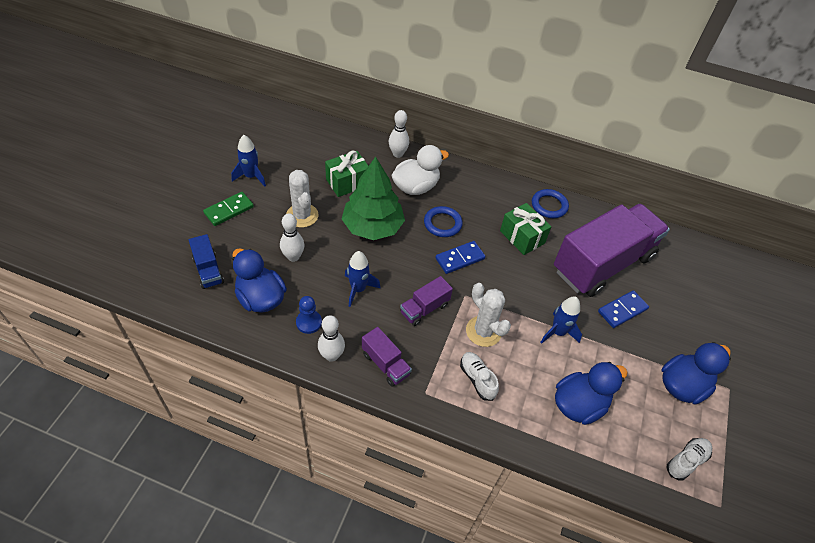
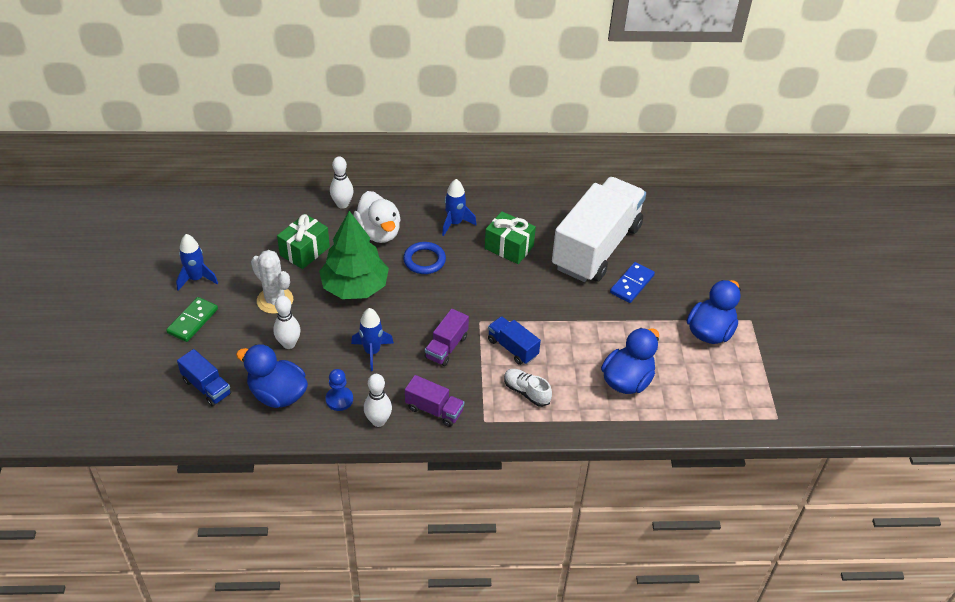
camera: 20 degrees left, 5 degrees down
(416, 187) = (379, 232): white duck -> white duck turned 120 degrees clockwise
(460, 259) = (458, 288): blue domino -> none
(483, 331) = (512, 348): white cactus -> blue truck
(549, 206) = (521, 208): blue ring -> none
(558, 332) = (581, 324): blue rocket -> blue rocket (455, 223)
(602, 264) = (596, 247): purple truck -> white truck
(686, 461) = (736, 393): white shoe -> none

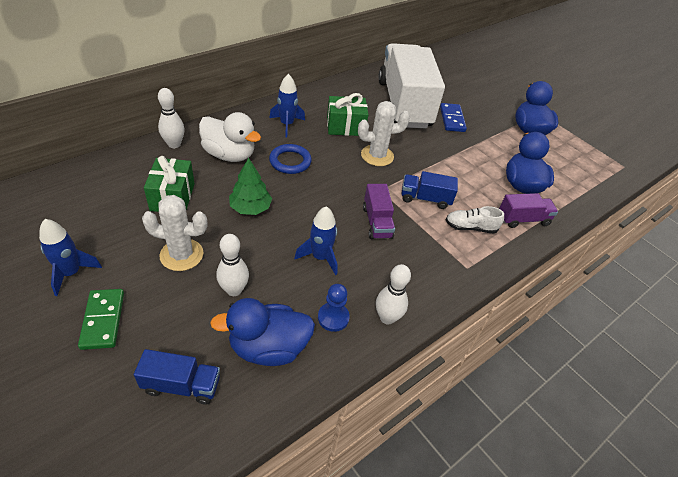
camera: 40 degrees left, 0 degrees up
(355, 287) = (250, 208): green tree -> green tree, size x0.58
(434, 410) = (421, 280): purple truck -> purple truck (523, 219)
(510, 289) = (377, 156): none -> white cactus

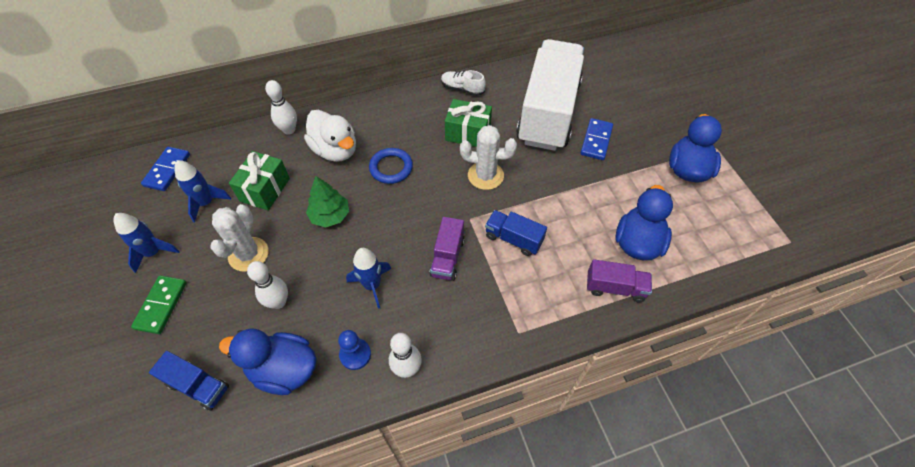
camera: 25 degrees right, 10 degrees up
(53, 196) = (167, 170): none -> blue domino
(181, 255) = (248, 254): white cactus -> white cactus turned 75 degrees clockwise
(287, 124) = (407, 122): blue rocket -> blue rocket (206, 203)
(470, 227) = (547, 285): white shoe -> white shoe (462, 89)

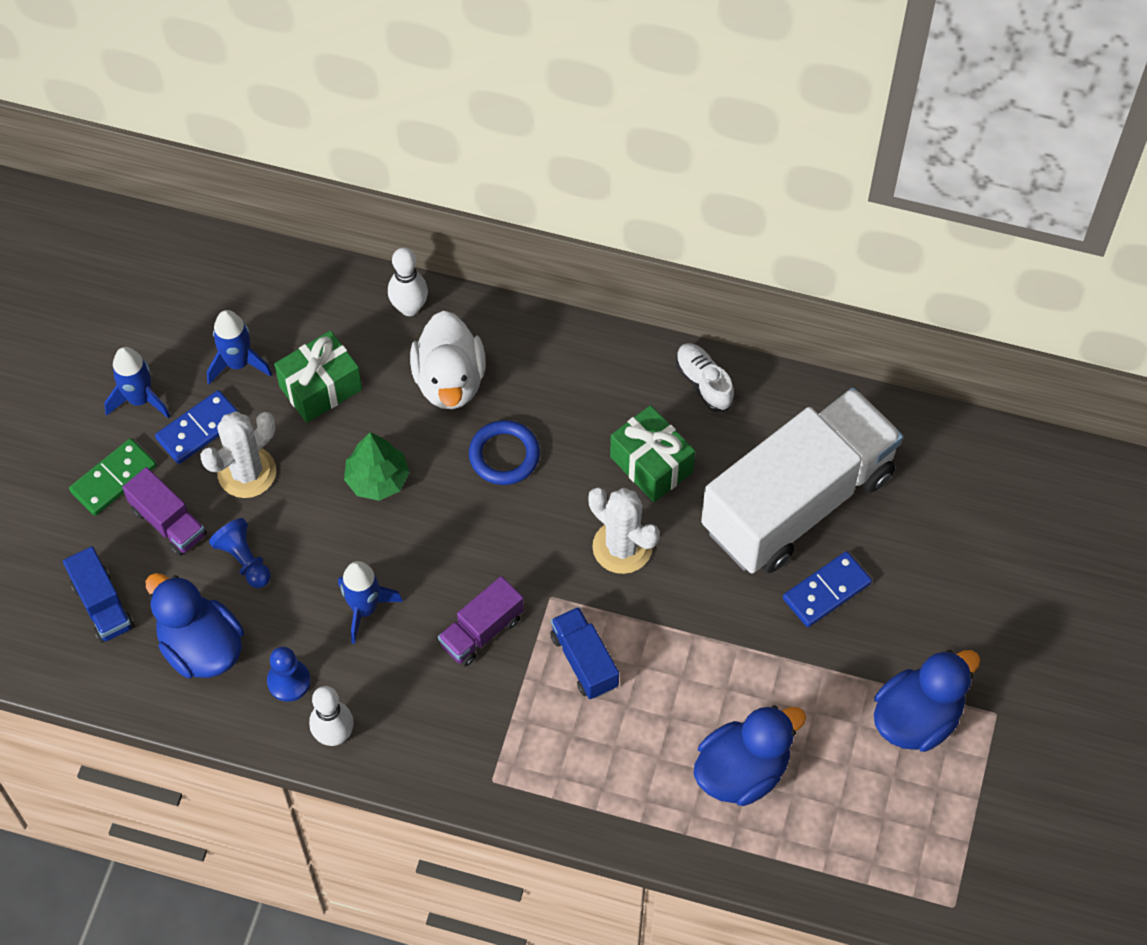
camera: 35 degrees right, 5 degrees up
(167, 170) = (217, 280): blue domino -> blue domino (199, 429)
(278, 302) = (244, 560): white bowling pin -> blue pawn
(615, 287) = (657, 806): purple truck -> purple truck (168, 522)

